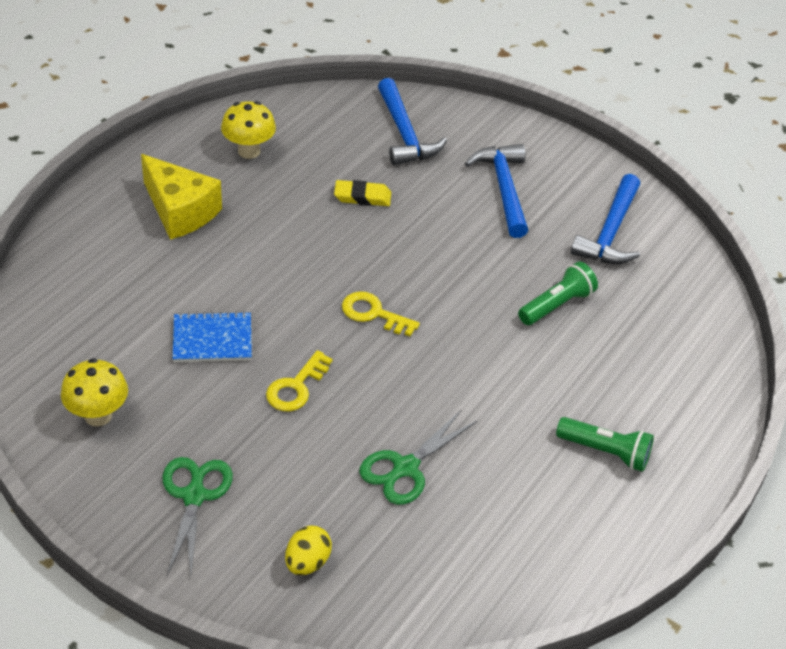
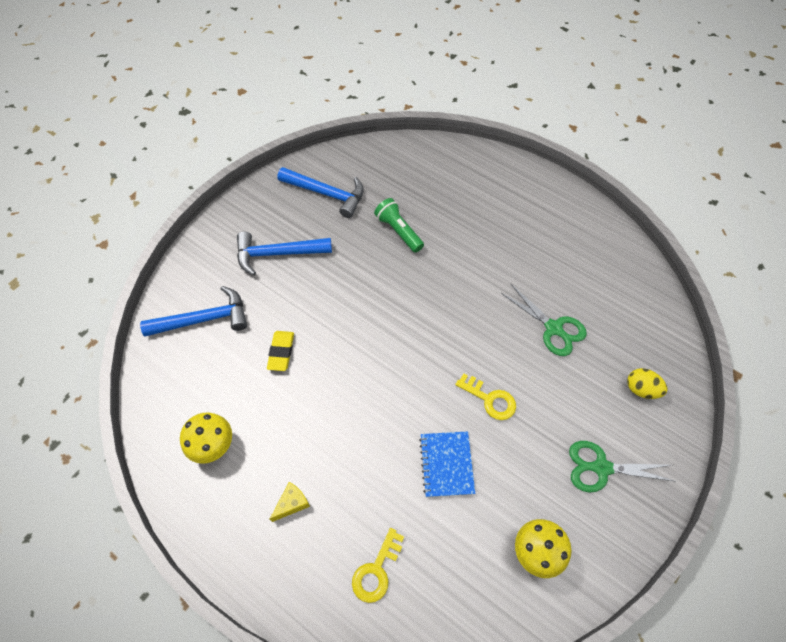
camera: 85 degrees left, 15 degrees up
(180, 211) = (292, 503): yellow cheese -> yellow cheese, size x0.48
(373, 314) = (412, 345): yellow key -> yellow key (376, 570)
(605, 451) = (523, 217): green flashlight -> none

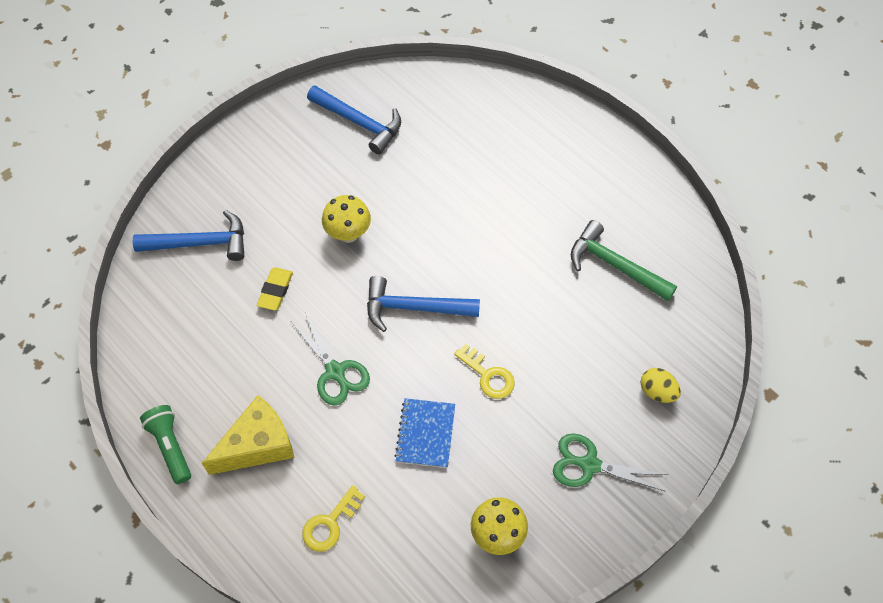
camera: 10 degrees right, 0 degrees up
(214, 446) = (189, 375): yellow mushroom -> yellow mushroom (348, 234)
(277, 254) = (291, 183): blue hammer -> blue hammer (414, 308)
(292, 503) = (258, 445): yellow cheese -> yellow cheese, size x2.09
(398, 231) = (431, 177): green flashlight -> green flashlight (170, 446)
(554, 328) = (578, 312): green scissors -> green scissors (335, 372)
(574, 283) = (615, 265): none -> green hammer

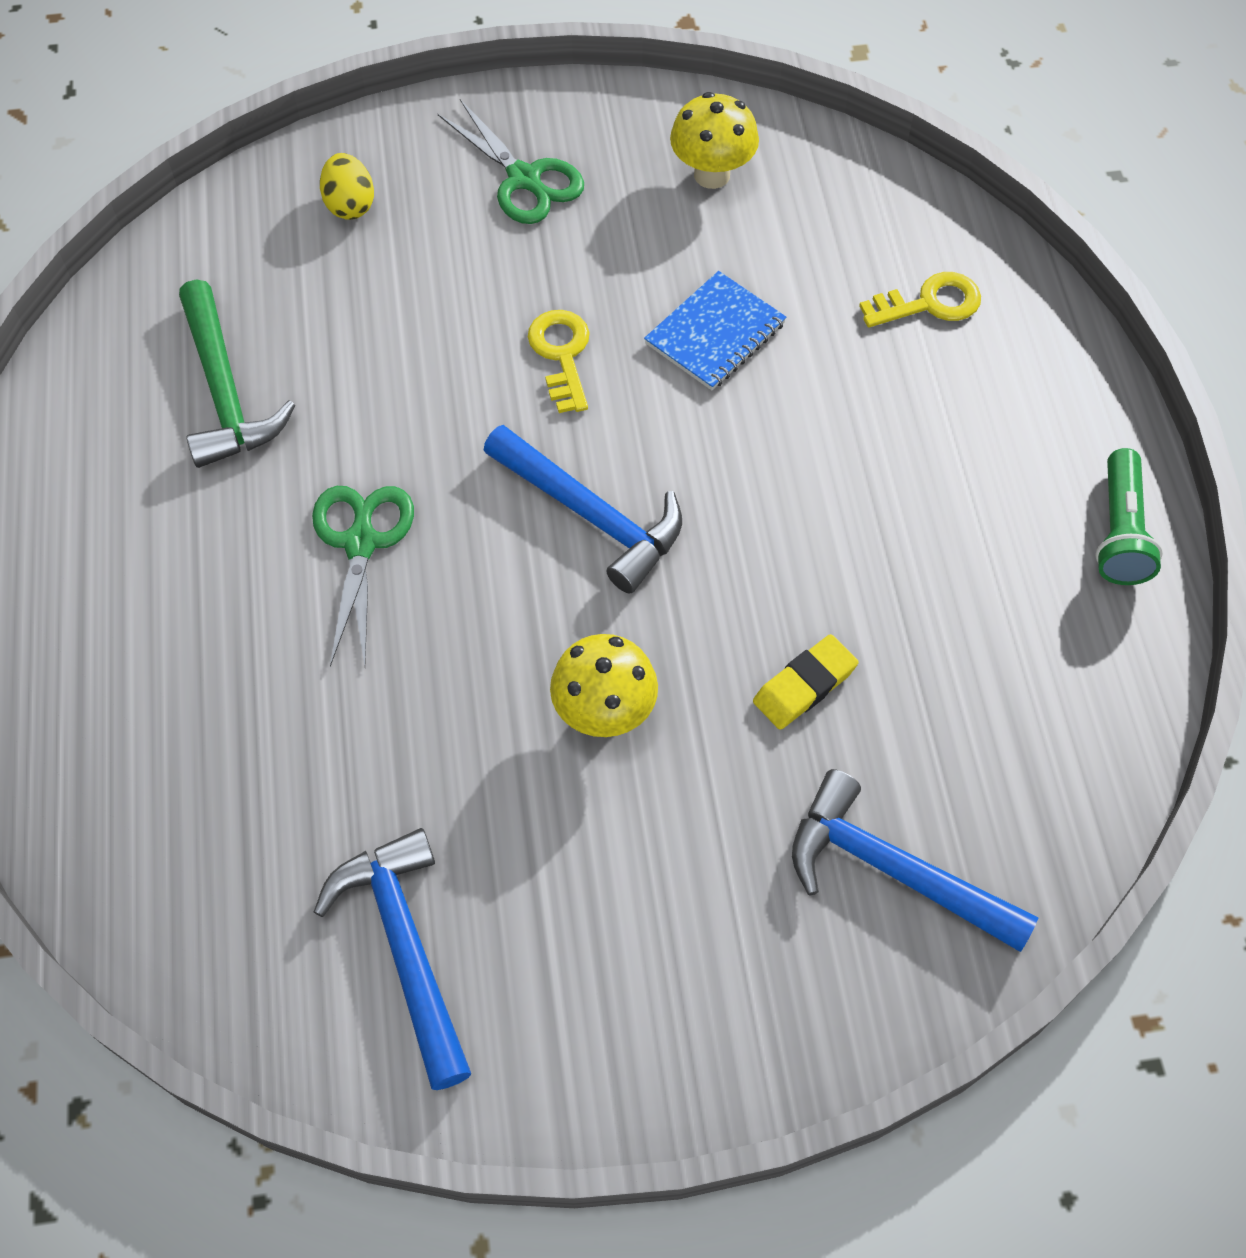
camera: 145 degrees left, 0 degrees up
(258, 445) = (977, 457): yellow cheese -> none
(335, 372) = (789, 492): green scissors -> green scissors (361, 542)

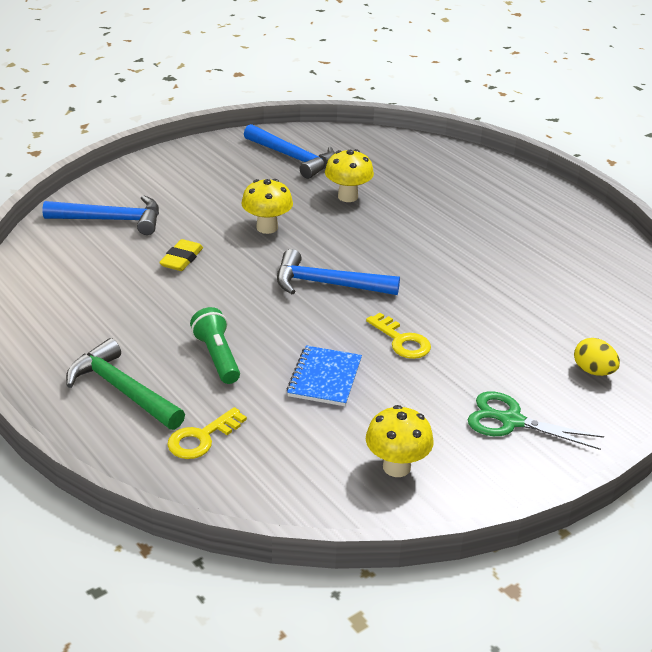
camera: 150 degrees right, 25 degrees down
(225, 392) = (550, 274): green hammer -> green hammer (122, 390)
(361, 542) = (425, 245): green scissors -> none
(390, 746) = (348, 197): none -> yellow mushroom
(1119, 532) = (37, 360): green flashlight -> green flashlight (217, 357)

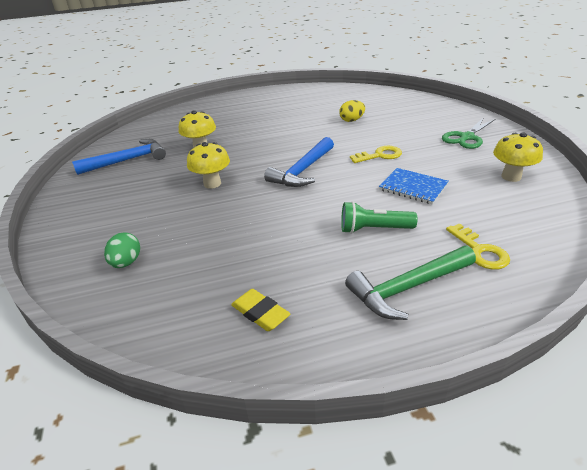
camera: 65 degrees left, 0 degrees up
(111, 220) = (126, 263): blue hammer -> green egg
(181, 259) = (225, 229): yellow eraser -> yellow eraser (260, 313)
(593, 371) = (425, 111): yellow egg -> yellow egg (351, 120)

